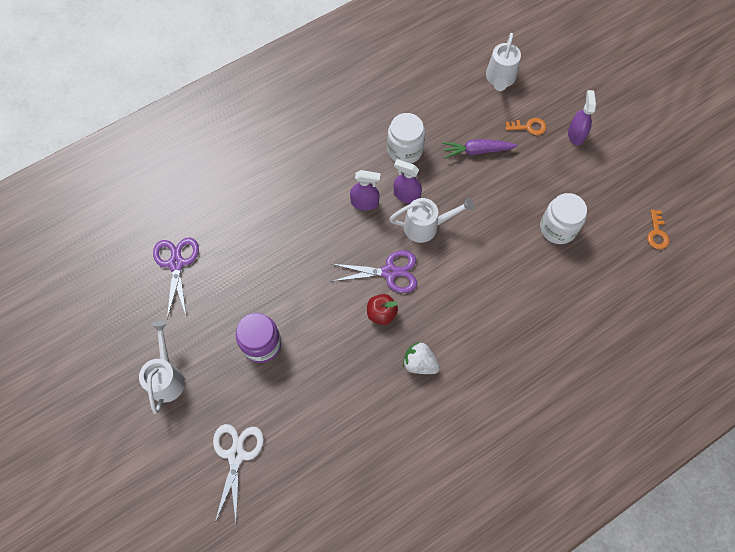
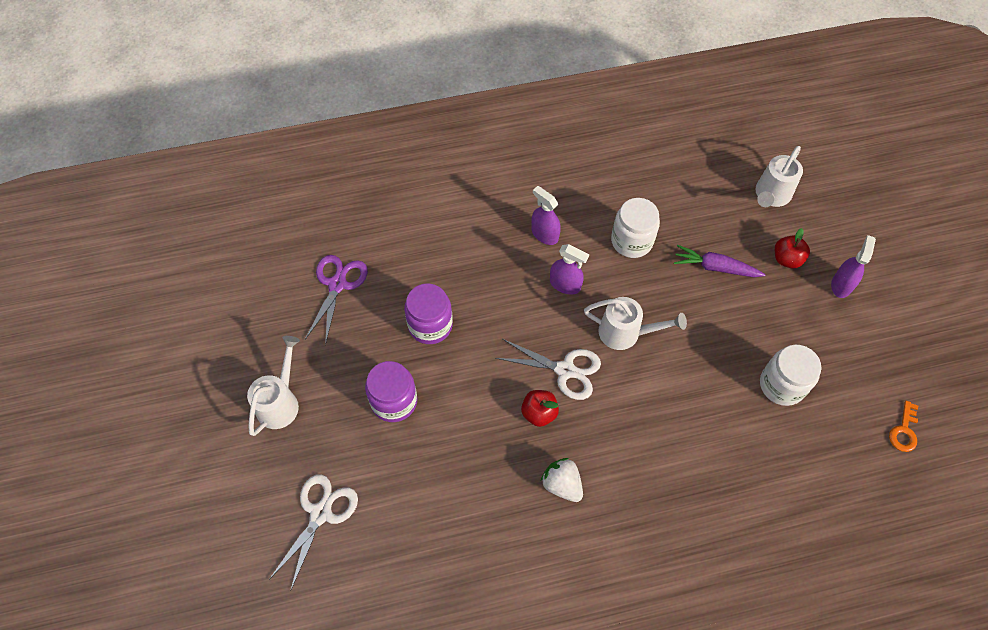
camera: 20 degrees right, 5 degrees down
(267, 272) = (430, 325): none -> purple jar
(389, 272) = (565, 370): purple scissors -> white scissors
(406, 195) = (615, 291): purple spray bottle -> purple spray bottle (544, 234)
(529, 127) = (787, 259): orange key -> red apple

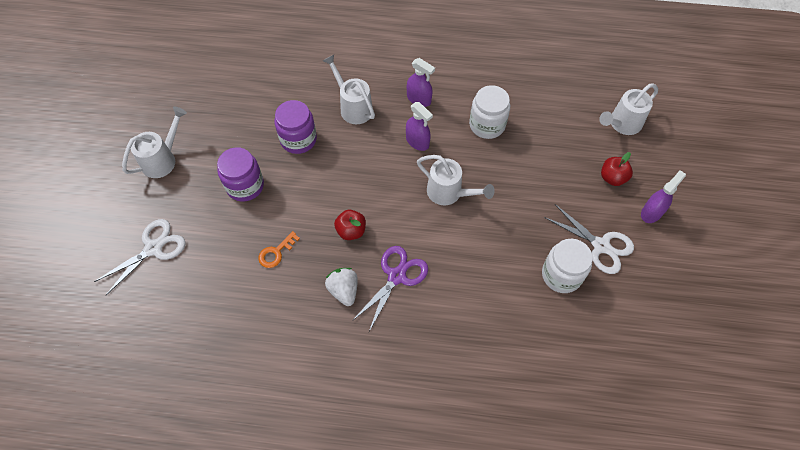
camera: 20 degrees right, 0 degrees up
(337, 284) = (243, 89): purple scissors -> purple scissors (397, 276)
(475, 266) = (353, 107): none -> white watering can
(544, 234) = (419, 99): purple spray bottle -> purple spray bottle turned 150 degrees clockwise
(565, 370) = (387, 205): white scissors -> white scissors (601, 246)
(715, 267) = (548, 166): purple carrot -> none
(904, 431) = (653, 347): orange key -> orange key (276, 252)

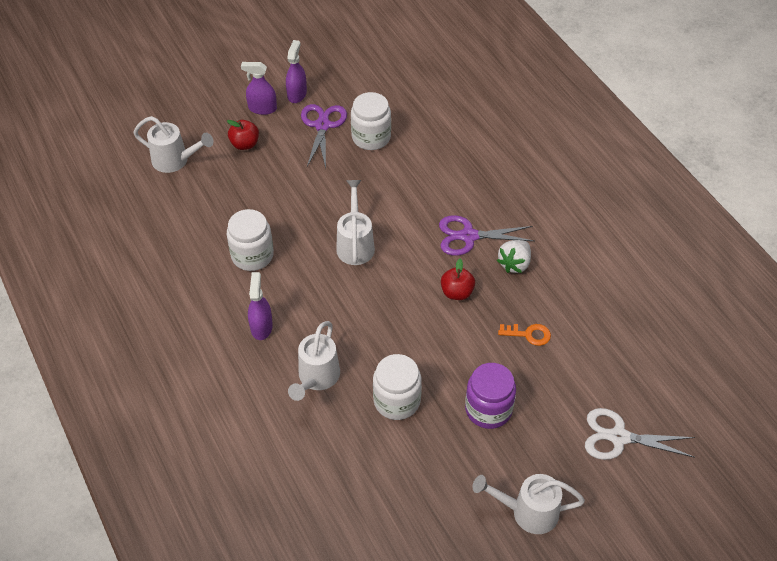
camera: 125 degrees left, 10 degrees down
(298, 139) = (397, 401): purple jar -> white jar
(417, 141) = (316, 298): purple spray bottle -> purple spray bottle (297, 94)
(601, 246) = (322, 125): white scissors -> purple scissors

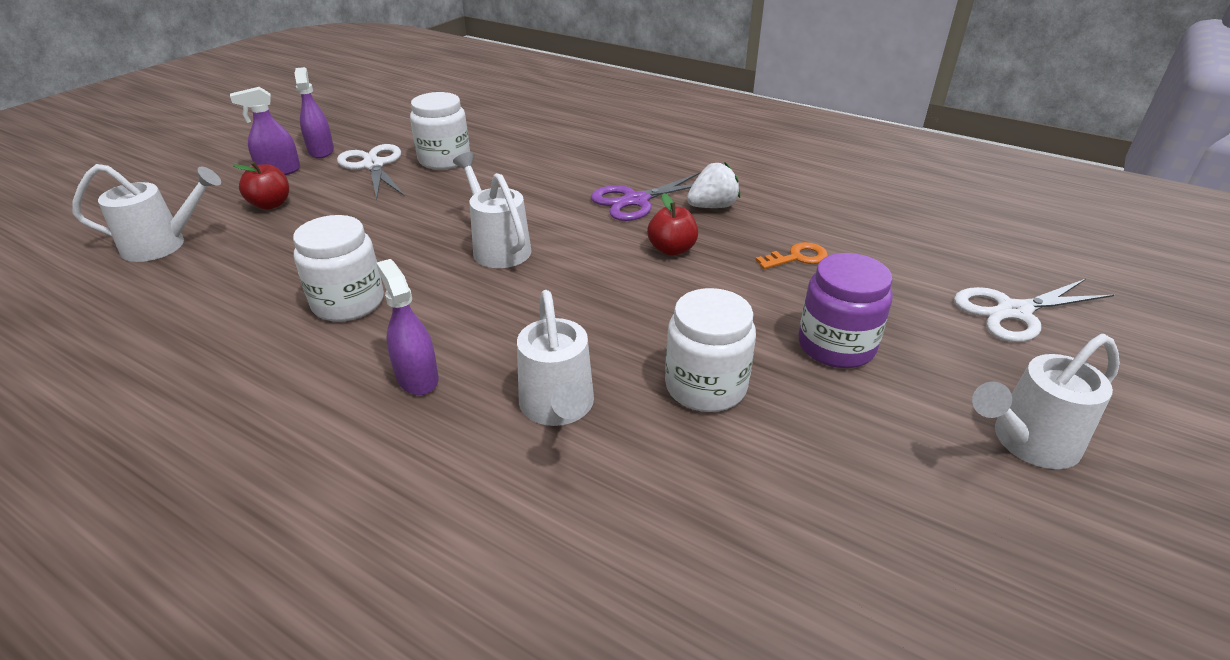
camera: 30 degrees left, 15 degrees down
(322, 125) = (373, 165): purple scissors -> white scissors
(514, 264) = (712, 206): white strawberry -> white strawberry turned 120 degrees counterclockwise

